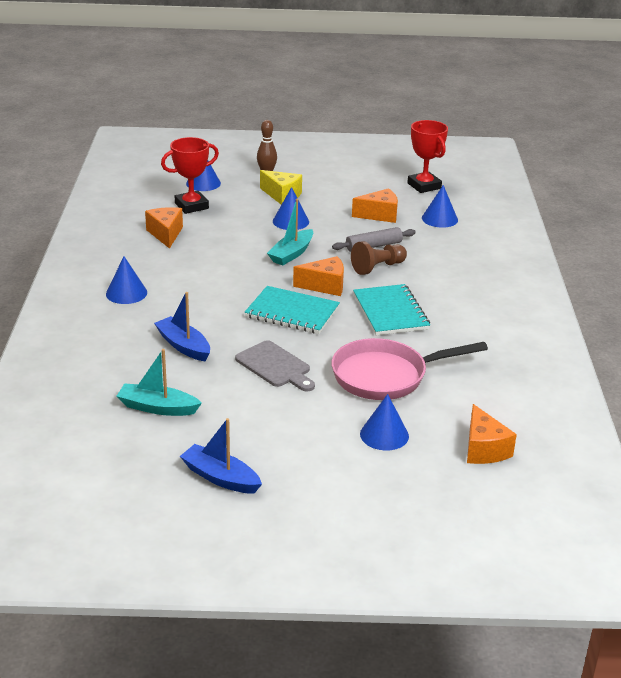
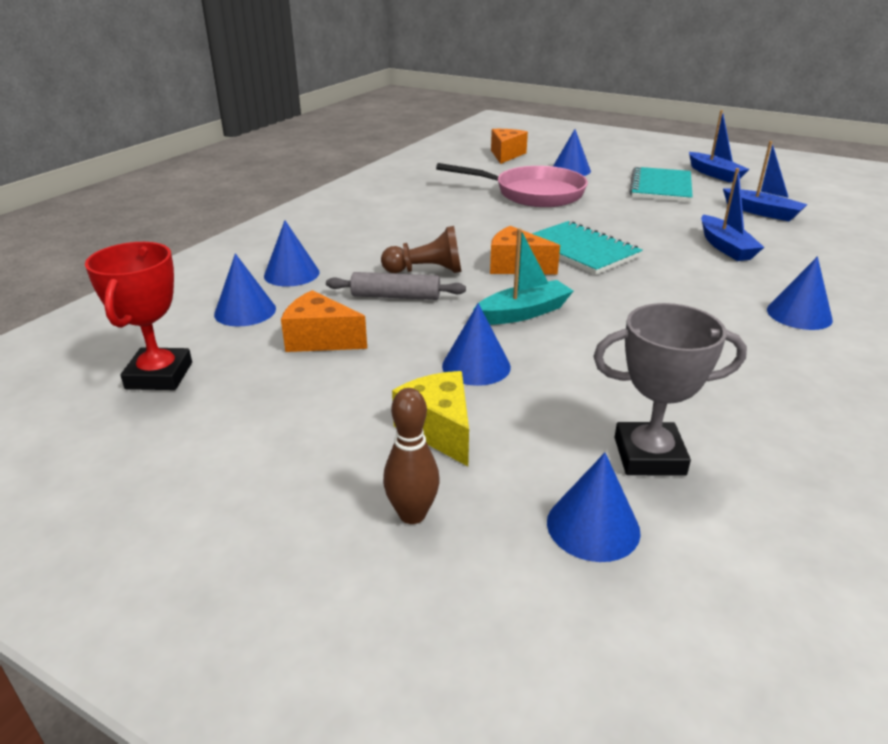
camera: 150 degrees left, 0 degrees up
(157, 408) = (762, 212): turquoise boat -> blue boat
(166, 234) = (722, 398): orange cheese -> none
(191, 206) = (649, 456): red trophy -> grey trophy
(275, 366) = (631, 216): grey cutting board -> none
(390, 312) = (470, 230): turquoise notebook -> turquoise notebook (661, 187)
(454, 245) = (291, 274): none -> blue cone

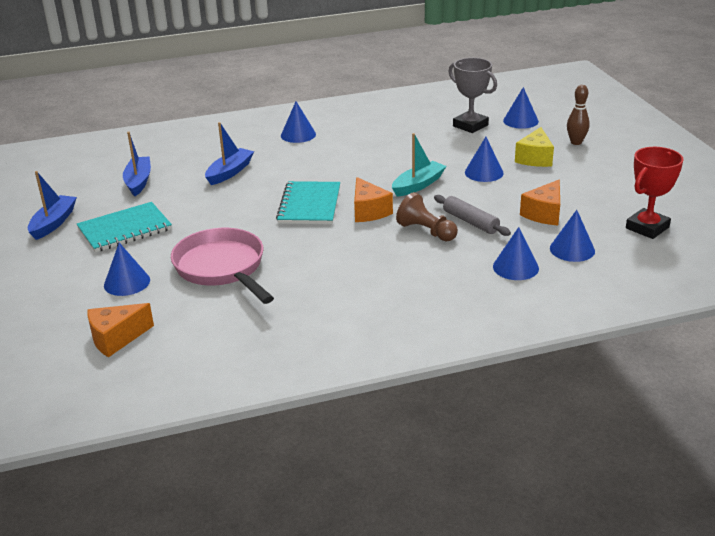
camera: 135 degrees left, 0 degrees up
(320, 340) = (544, 214): orange cheese -> orange cheese turned 60 degrees clockwise
(523, 313) = (418, 185): turquoise boat -> turquoise boat turned 120 degrees clockwise

